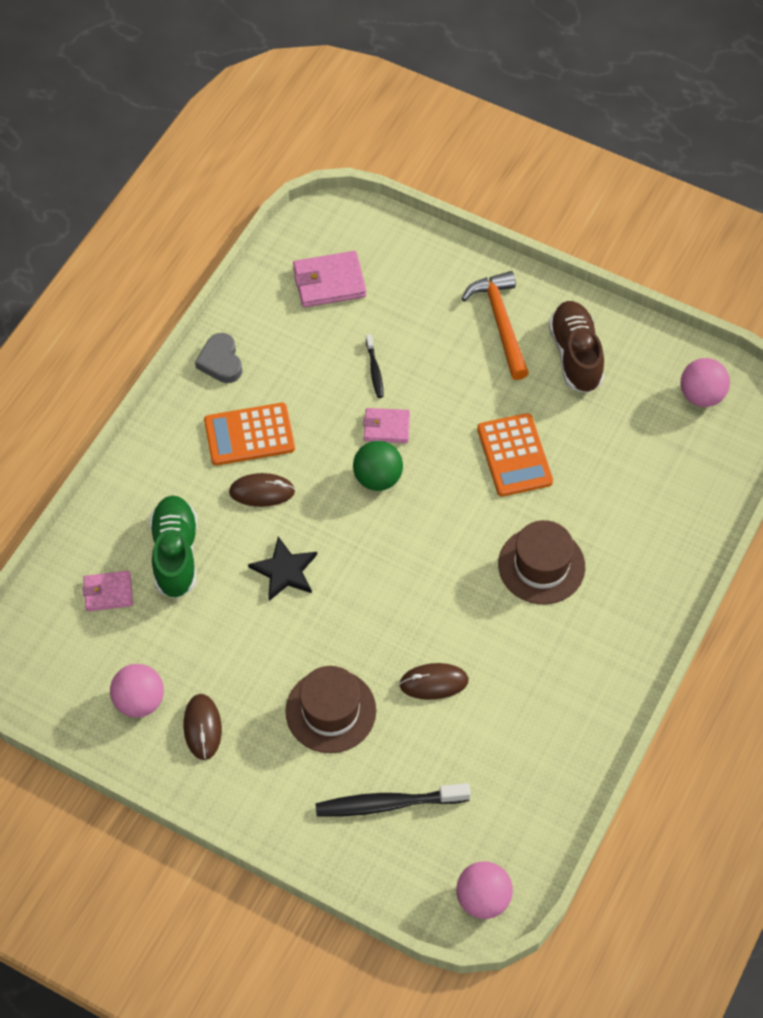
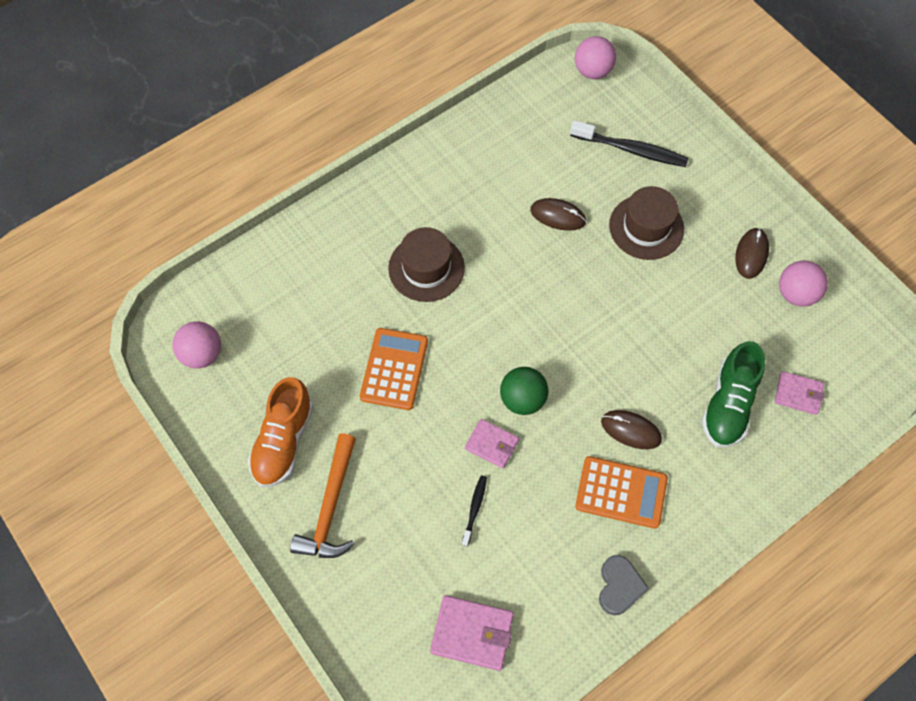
camera: 155 degrees left, 5 degrees up
(284, 571) = (638, 350): black star -> none
(575, 355) = (283, 441): brown shoe -> orange shoe

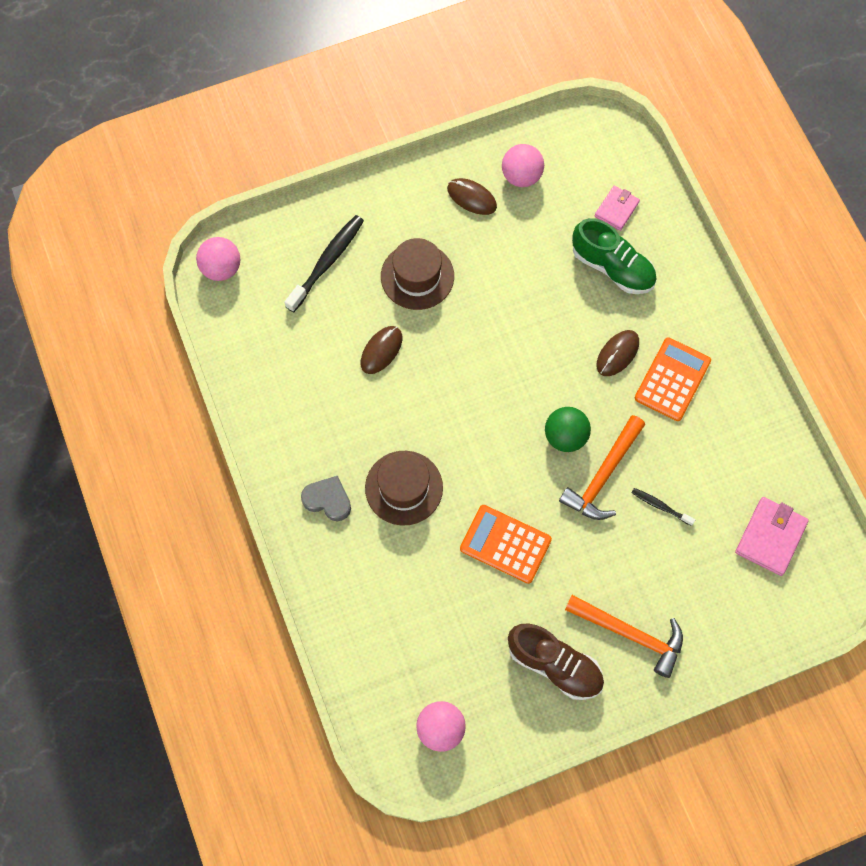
camera: 75 degrees left, 5 degrees up
(283, 441) = (554, 665): orange shoe -> brown shoe
(491, 444) = (603, 475): pink wallet -> orange hammer
(619, 586) = (754, 406): grey heart -> grey heart (328, 500)

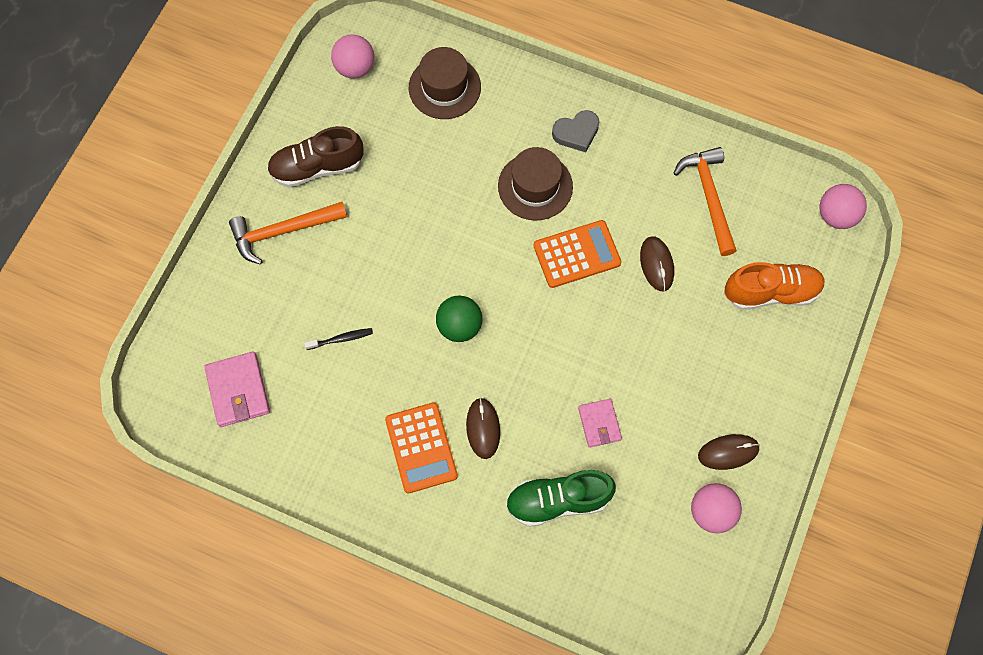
camera: 135 degrees right, 0 degrees up
(327, 262) = (771, 292): black toothbrush -> orange shoe
(417, 276) = (695, 345): brown hat -> brown hat (444, 87)
(505, 544) = (427, 213): orange calculator -> orange calculator (577, 254)
(603, 475) = (404, 323): orange hammer -> orange hammer (709, 197)
(616, 209) = (606, 559): pink wallet -> pink wallet (599, 424)

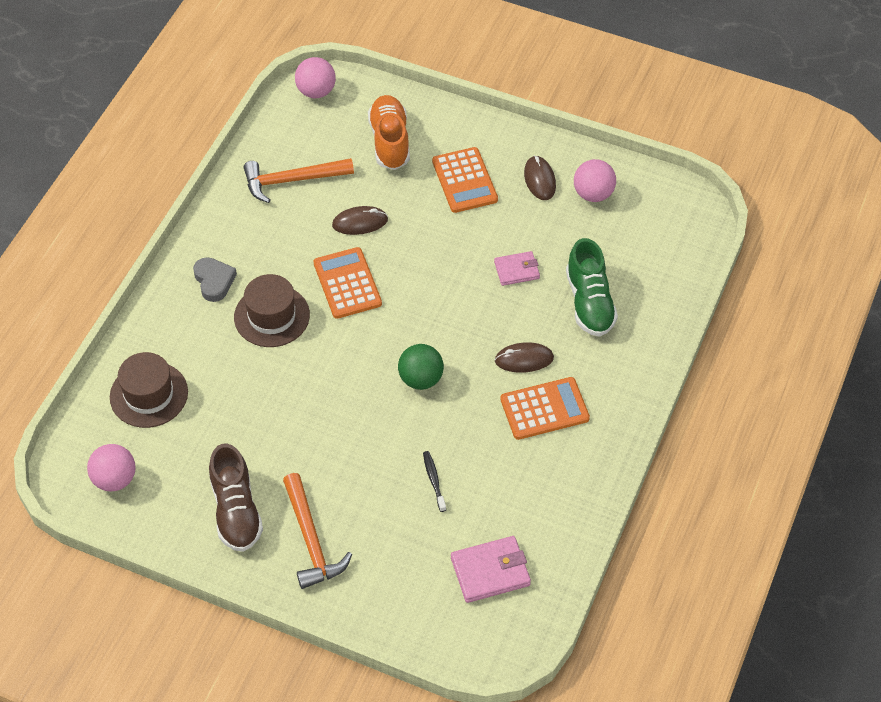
camera: 90 degrees left, 15 degrees down
(721, 370) = (464, 181): none -> orange calculator

